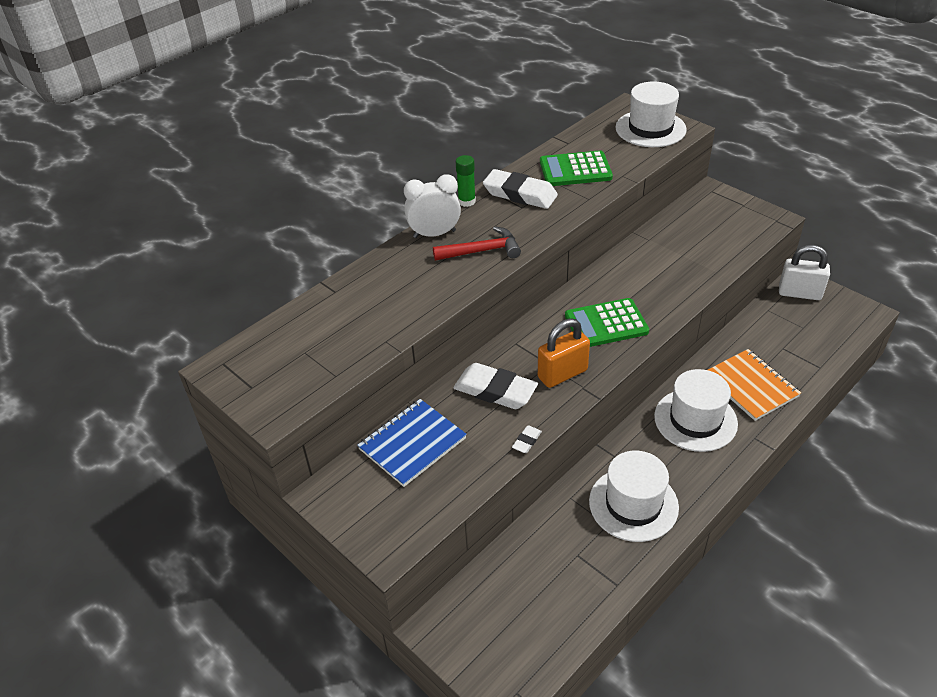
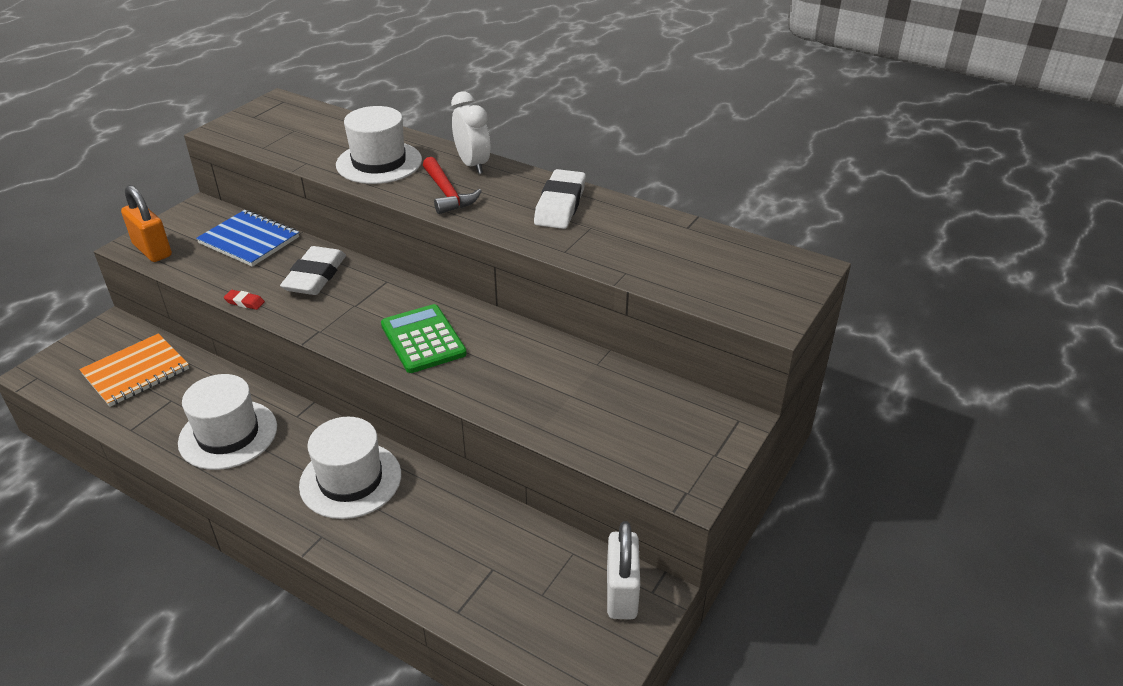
camera: 75 degrees right, 5 degrees down
(467, 201) = (536, 175): green glue stick -> none
(527, 441) = (244, 302): white eraser -> red eraser
(562, 374) = (339, 315): orange padlock -> orange padlock (152, 250)
(575, 170) = (625, 237): green calculator -> none
(650, 129) = (756, 289): white hat -> white hat (379, 162)
(750, 386) = (412, 532): orange notebook -> orange notebook (136, 372)

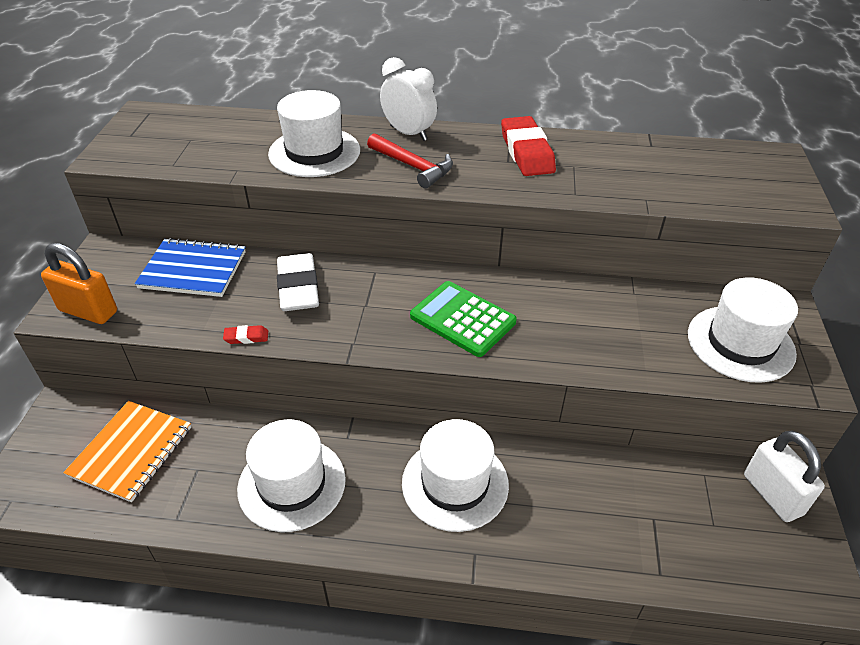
camera: 25 degrees left, 5 degrees up
(560, 205) = (526, 152): white eraser -> red eraser
(654, 436) = (740, 343): none -> white hat

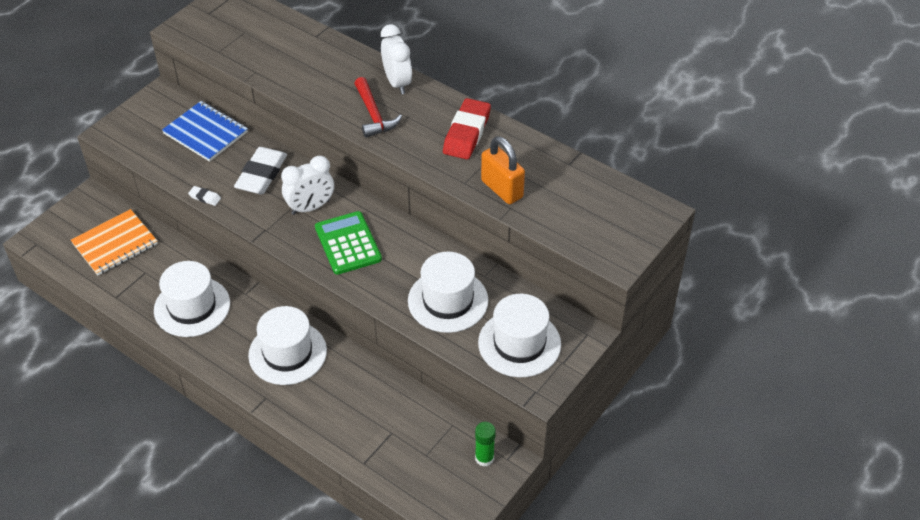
camera: 30 degrees right, 5 degrees up
(88, 311) = (126, 138): orange padlock -> orange padlock (502, 189)
(246, 337) = (205, 197): red eraser -> white eraser
(314, 152) = (317, 75): white hat -> white hat (448, 301)
(385, 299) = (310, 207): none -> white clock
(772, 495) = (484, 458): white padlock -> green glue stick

